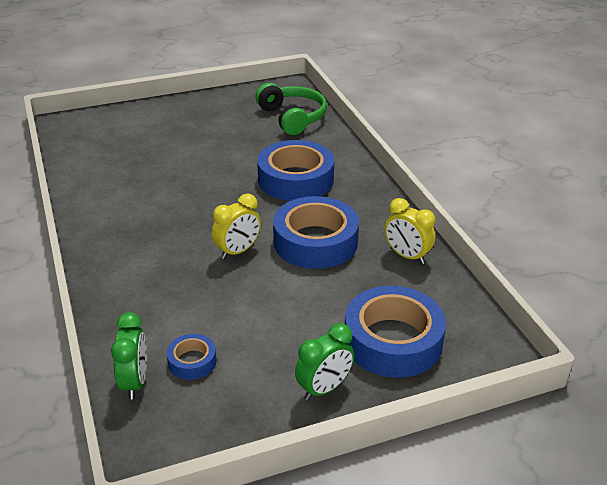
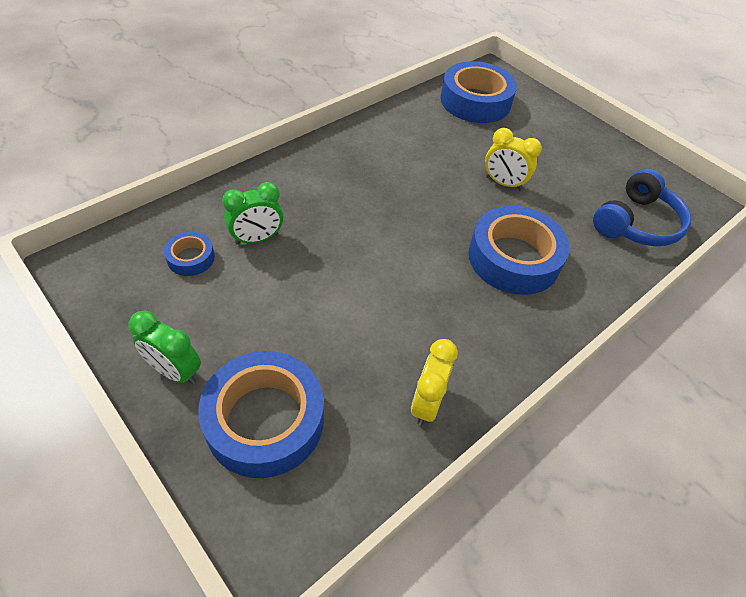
camera: 65 degrees right, 15 degrees up
(135, 382) = (157, 229): green clock -> green clock (257, 239)
(237, 251) = (361, 245): yellow clock -> yellow clock (503, 183)
(292, 117) = (636, 223): green headphones -> blue headphones
(315, 242) = (409, 305): blue tape -> blue tape (475, 101)

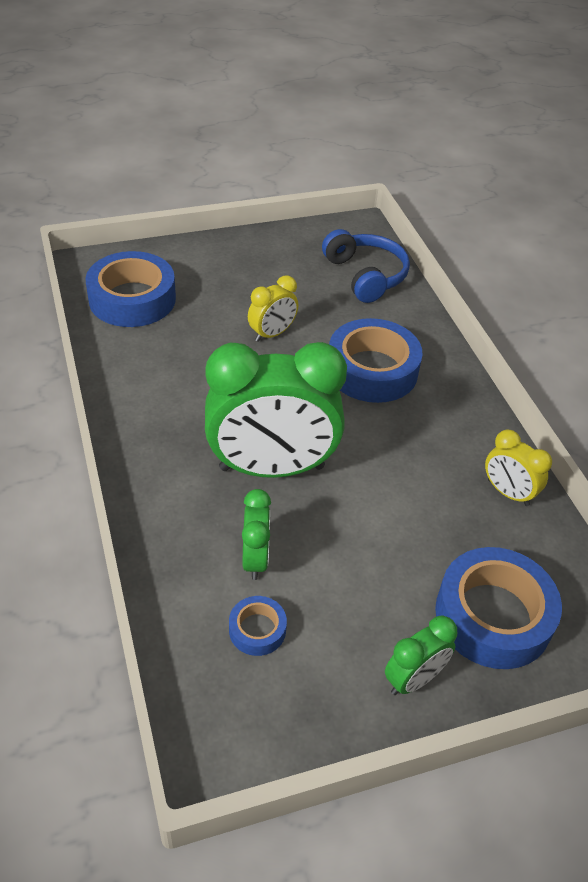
camera: 65 degrees left, 5 degrees down
(353, 223) = (272, 468): none -> green clock

